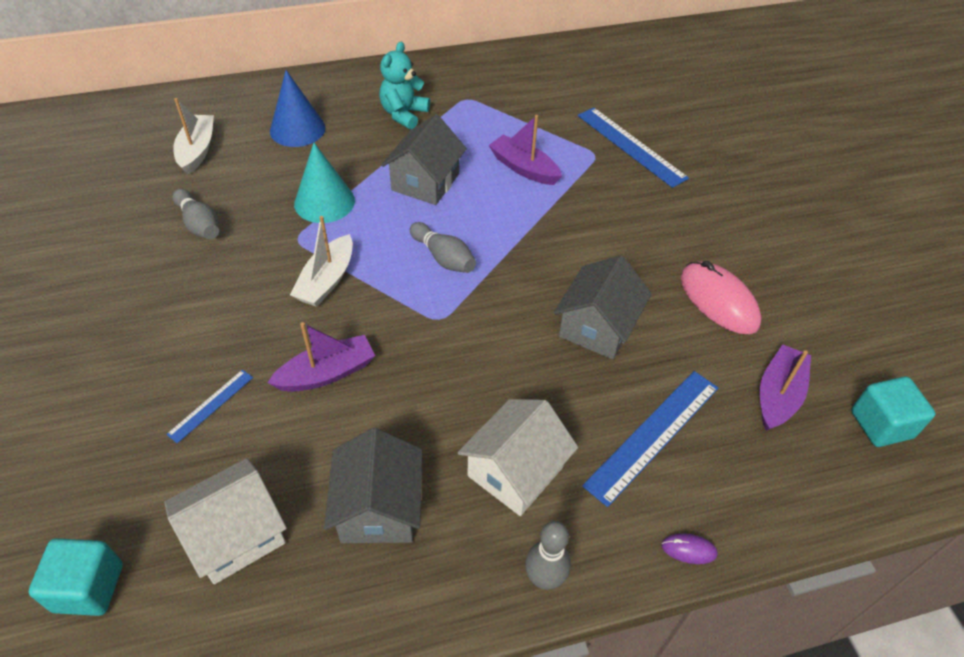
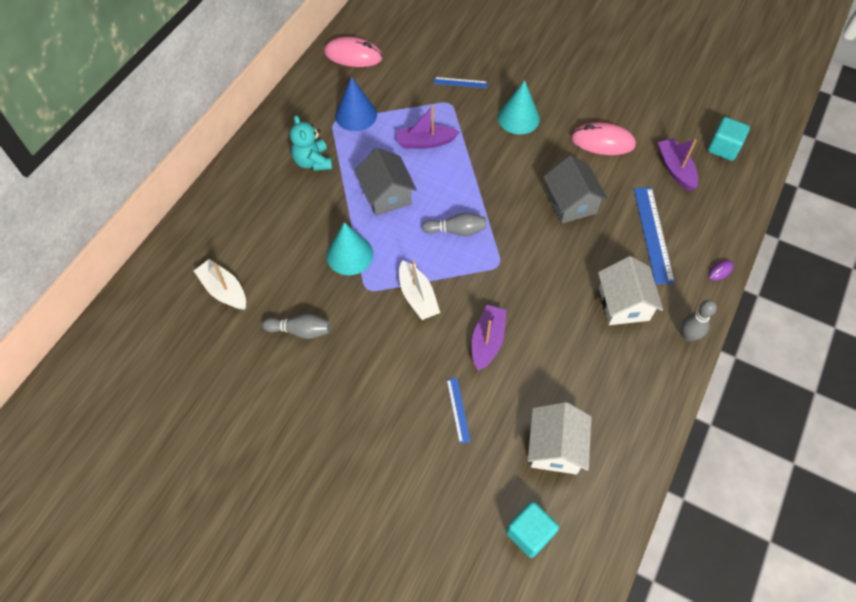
camera: 45 degrees left, 10 degrees up
(297, 129) = (264, 224): blue cone -> blue cone (356, 115)
(378, 508) = (594, 375): grey house -> none
(558, 64) = (353, 55): none -> pink mouse
(631, 146) = (460, 82): blue ruler -> blue ruler, size x0.53
(650, 213) = (518, 118): none -> turquoise cone

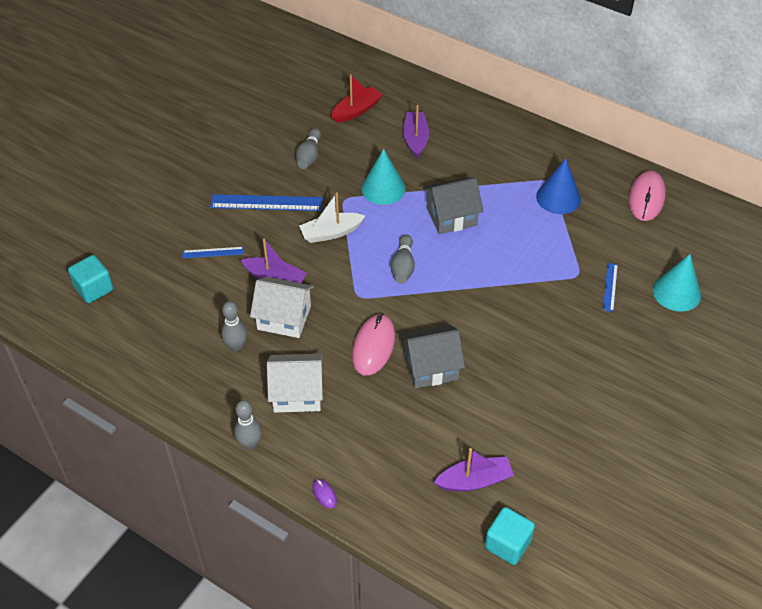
camera: 95 degrees right, 10 degrees down
(224, 290) = (356, 110): white boat -> red boat
(313, 162) = (495, 165): turquoise teddy bear -> none
(425, 142) = (520, 250): purple boat -> purple boat (415, 139)
(518, 118) = (556, 335): turquoise cone -> turquoise cone (676, 292)
(555, 447) = (161, 315): white house -> white house (284, 318)
(581, 365) = (236, 346): none -> grey bowling pin
(602, 142) = (519, 412): pink mouse -> pink mouse (373, 346)
(653, 234) = (381, 438): blue ruler -> blue ruler (266, 203)

